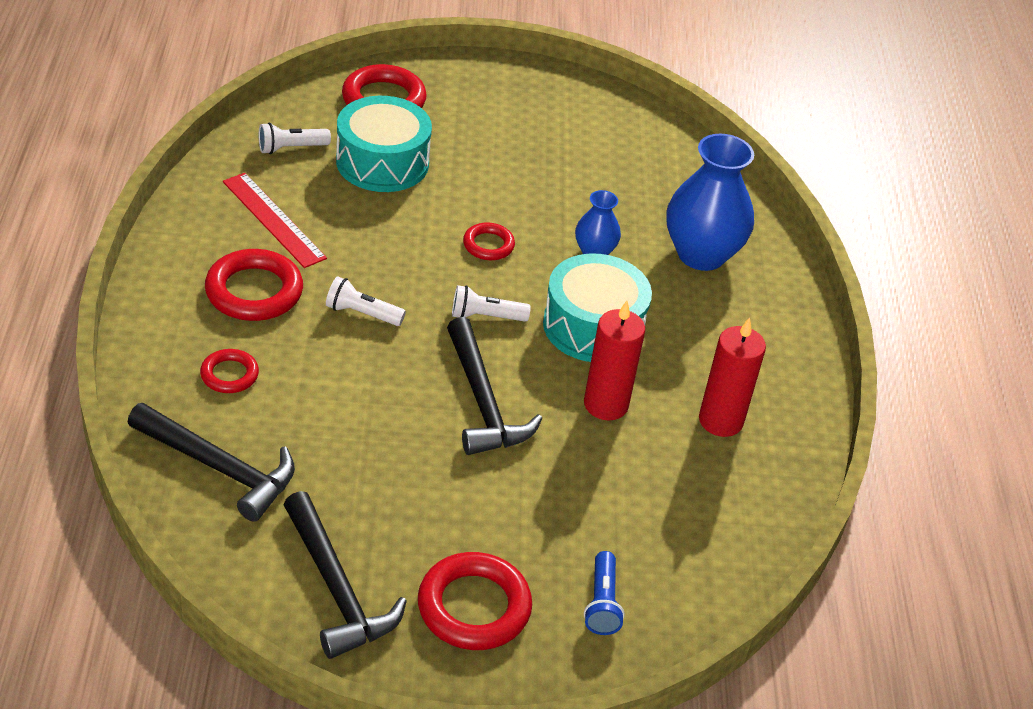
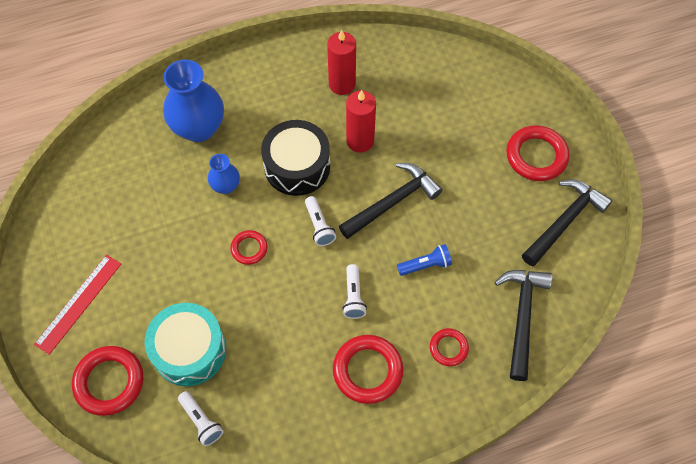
camera: 105 degrees left, 20 degrees up
(273, 219) = (289, 394): red ruler -> red ruler (79, 303)
(593, 326) = (297, 166): turquoise drum -> black drum
(602, 603) = (499, 103): blue flashlight -> blue flashlight (425, 265)

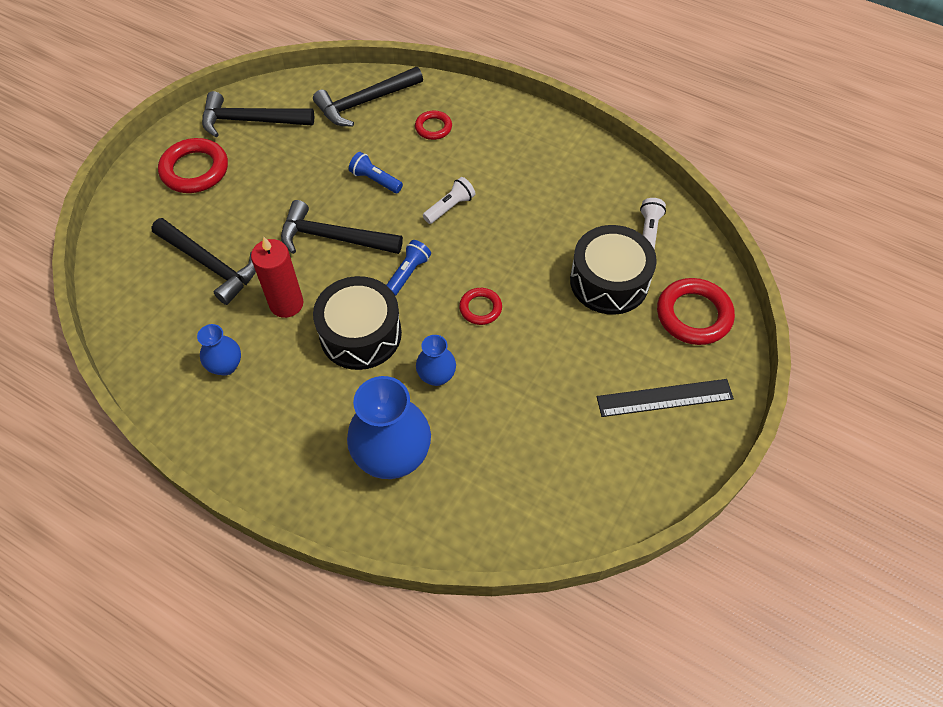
camera: 130 degrees left, 5 degrees down
(79, 303) = (664, 397): red ruler -> black ruler
(189, 350) = (609, 281): turquoise drum -> black drum
(319, 226) = (408, 273): white flashlight -> blue flashlight
(342, 84) = (226, 366): red candle -> blue vase
(367, 370) = (500, 161): red ring -> none
(433, 118) = (210, 264): none -> black hammer

